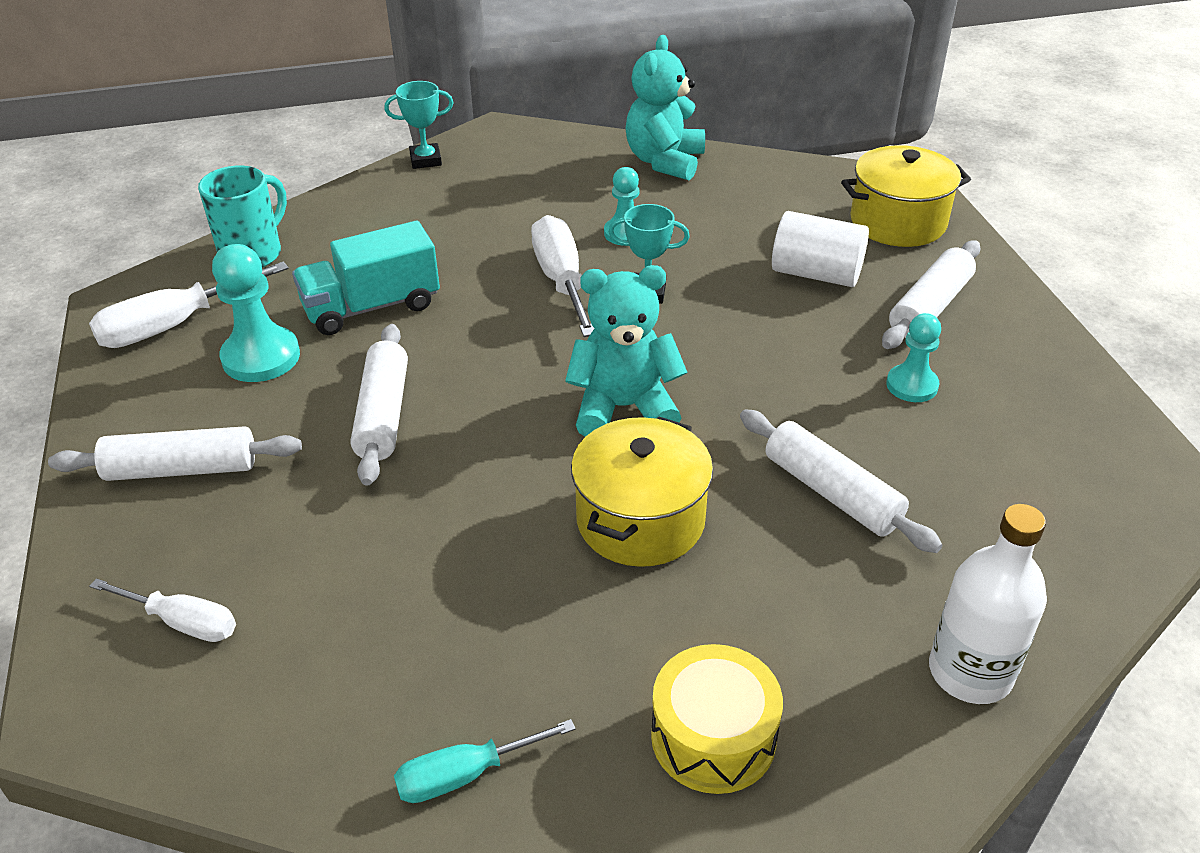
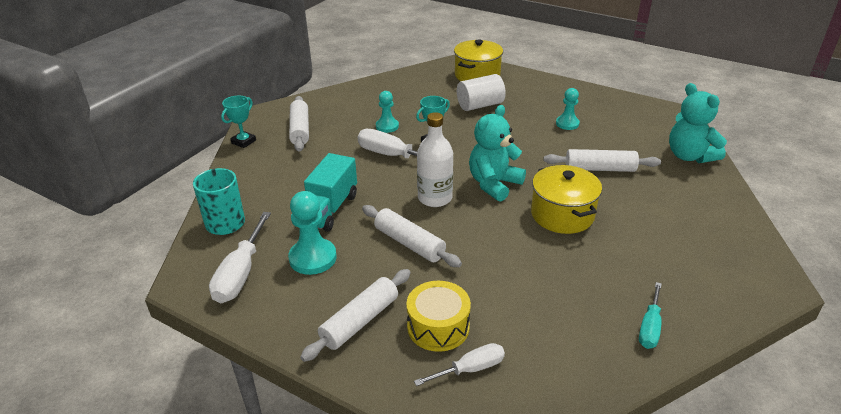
camera: 45 degrees left, 5 degrees down
(664, 161) = (356, 93): turquoise teddy bear -> turquoise teddy bear (689, 156)
(713, 737) = (689, 258): yellow drum -> yellow drum (438, 327)
(929, 307) = (532, 97): white rolling pin -> white rolling pin (300, 130)
(970, 672) = (712, 192): white bottle -> white bottle (435, 198)

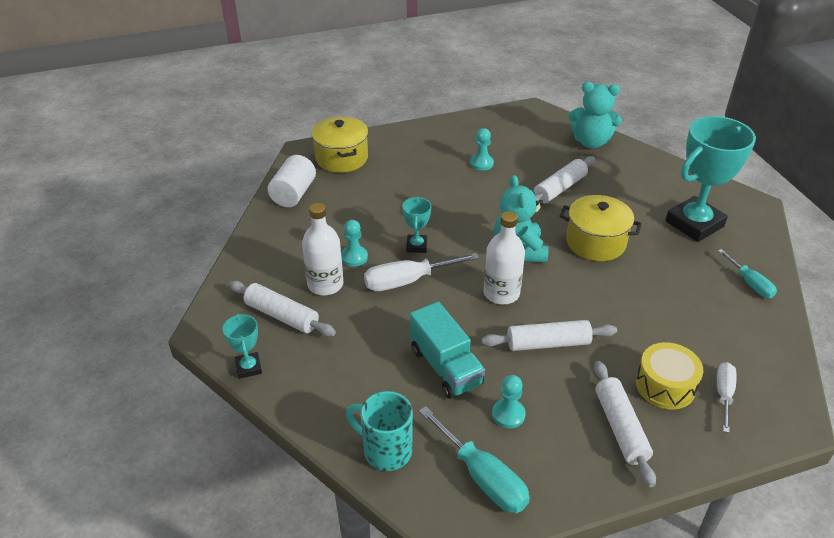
camera: 50 degrees left, 5 degrees up
(241, 273) = (482, 477): white screwdriver -> turquoise screwdriver
(313, 258) = (508, 414): turquoise pawn -> turquoise pawn, size x0.64
(347, 130) = (325, 284): none -> white bottle
(480, 105) = (393, 187): white cylinder -> white cylinder (293, 194)
(679, 257) = (694, 224): none -> turquoise trophy

